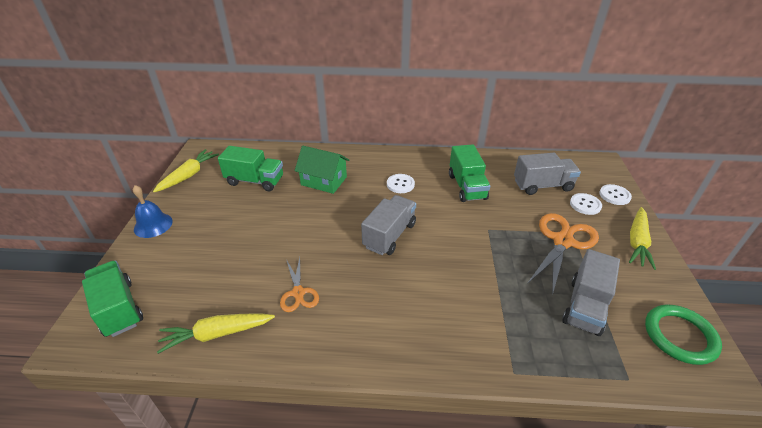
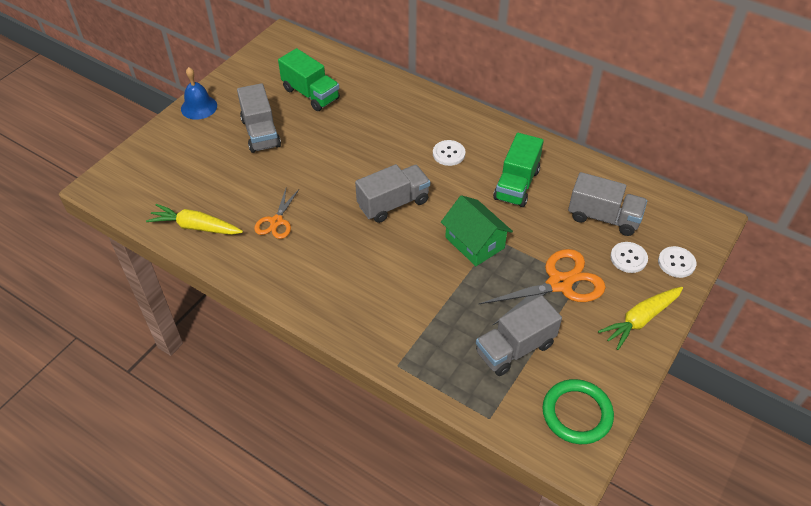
camera: 30 degrees right, 10 degrees up
(119, 309) = (138, 174): green truck -> none
(188, 175) = (255, 64): yellow carrot -> none
(230, 224) = (260, 133): none -> grey truck
(324, 181) = (375, 119): green house -> green house (474, 242)

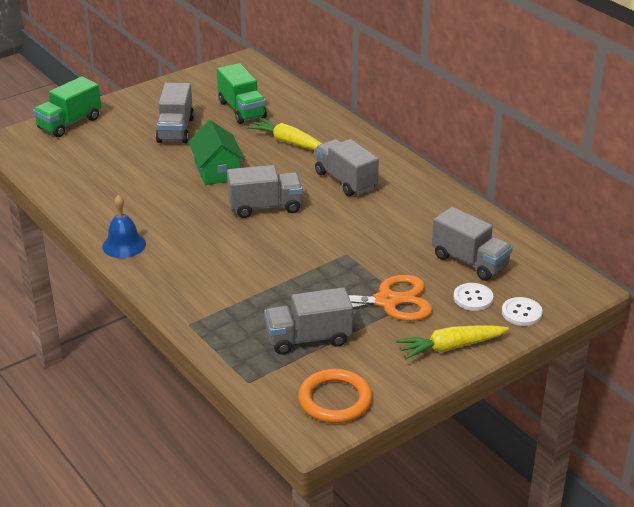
camera: 20 degrees right, 15 degrees down
(196, 227) = (73, 186): yellow carrot -> yellow carrot (288, 142)
(199, 107) = (131, 100): blue bell -> blue bell (124, 245)
(276, 221) = (147, 197): orange scissors -> none
(448, 154) = (345, 181): white button -> grey truck
(474, 242) = (324, 252): green house -> green house (217, 171)
(516, 184) = (397, 218): green truck -> green truck (69, 123)
(577, 413) = (335, 400): green ring -> orange ring

